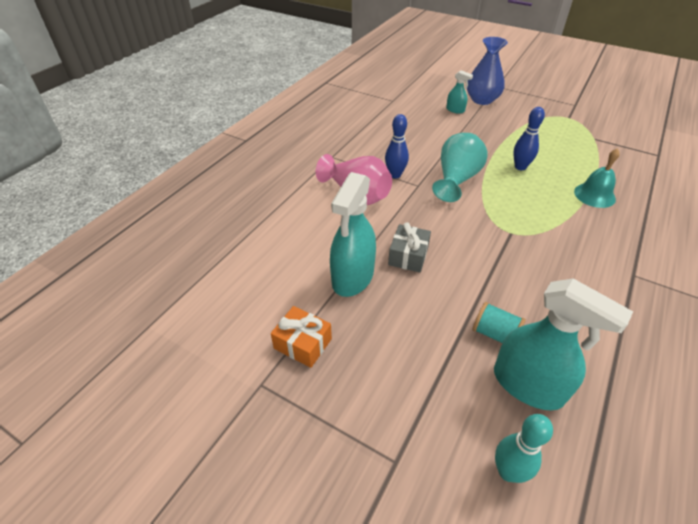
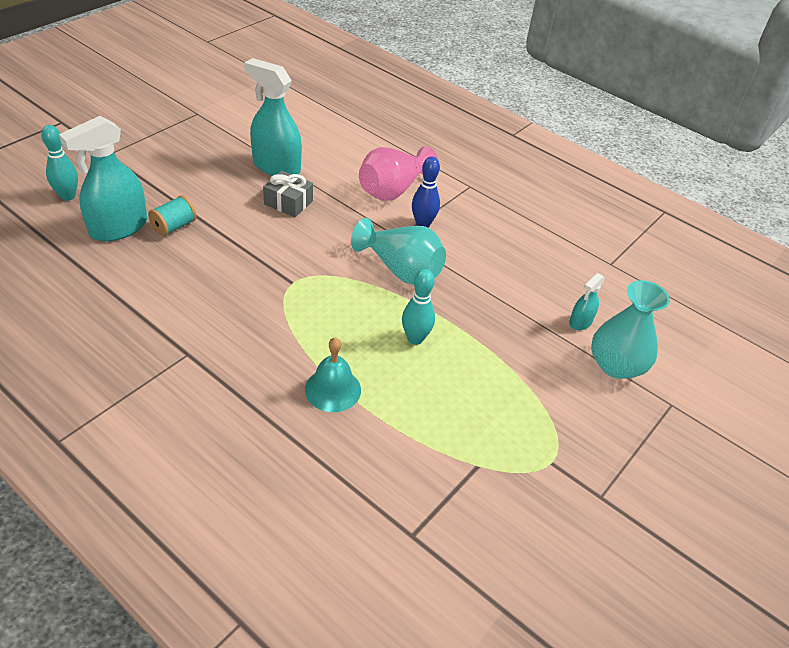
camera: 95 degrees right, 0 degrees up
(303, 343) = (220, 133): orange gift -> none
(482, 100) = (616, 365): blue vase -> turquoise vase
(520, 167) = (415, 338): blue bowling pin -> turquoise bowling pin

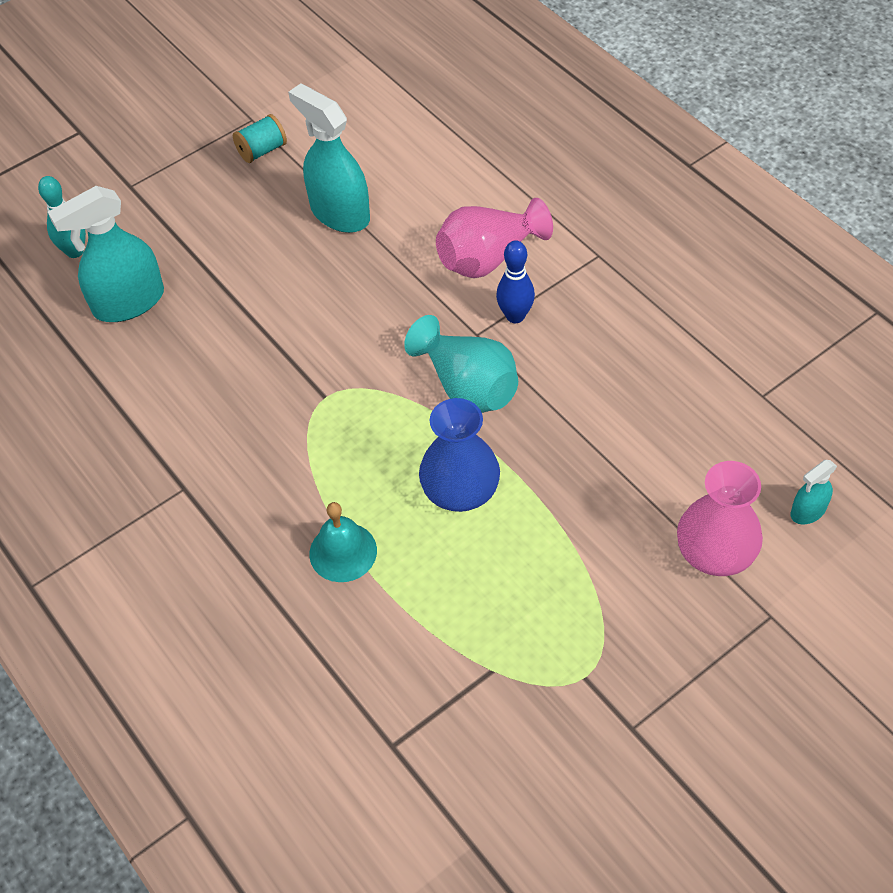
camera: 20 degrees right, 10 degrees up
(174, 226) = (195, 304): turquoise spool -> turquoise spool (262, 150)
(288, 202) = (344, 273): grey gift -> none
(415, 338) = (460, 490): turquoise bowling pin -> blue vase
(580, 322) = (687, 484): turquoise spray bottle -> turquoise spray bottle (808, 511)
(616, 365) = (715, 552): turquoise vase -> pink vase

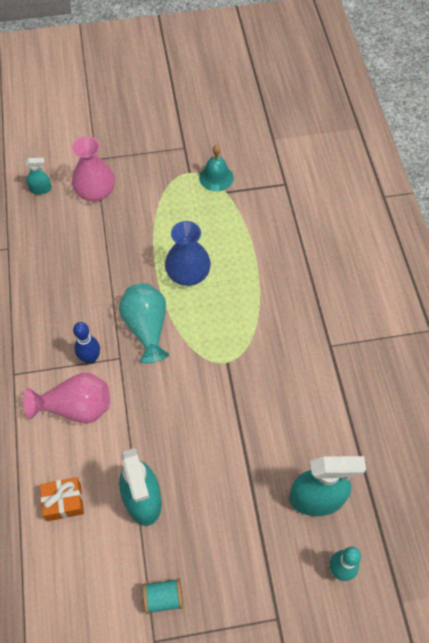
camera: 155 degrees left, 5 degrees up
(343, 552) = (263, 272): turquoise bell -> turquoise bell (216, 177)
(428, 173) = (64, 502): none -> orange gift

